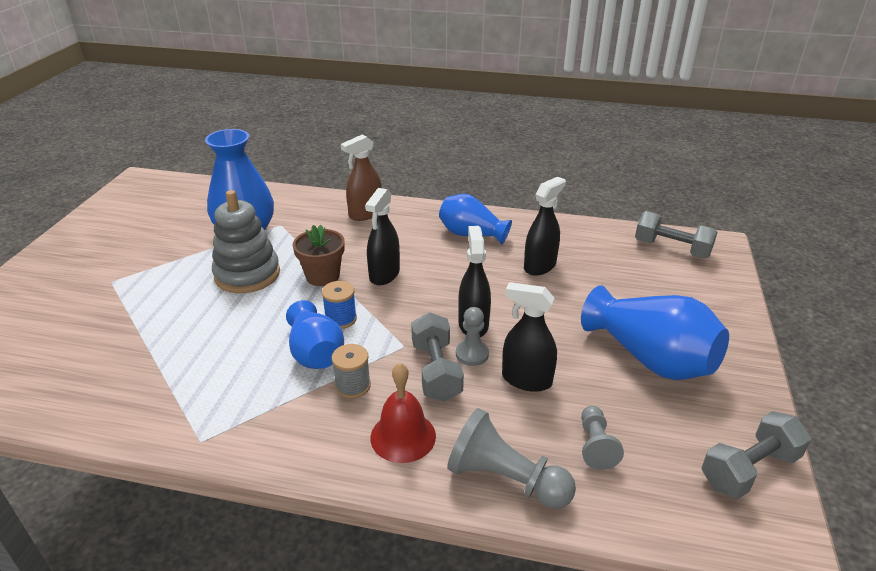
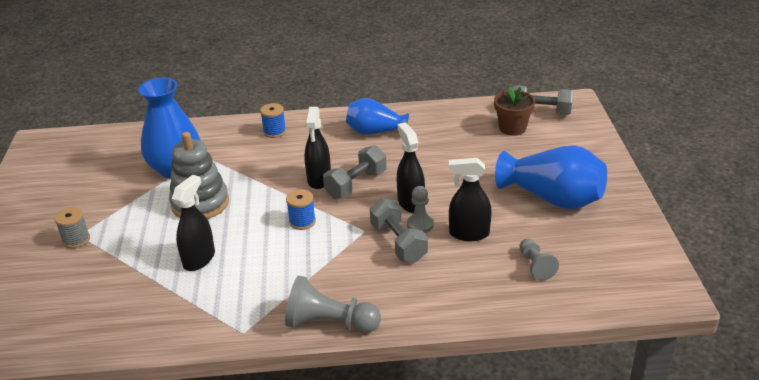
camera: 15 degrees left, 0 degrees up
(315, 353) = (296, 251): blue vase -> none
(322, 276) = (267, 191): brown flower pot -> brown flower pot (512, 128)
(353, 386) = (339, 268): grey spool -> grey spool (76, 240)
(365, 214) = (274, 132): brown spray bottle -> blue spool
(403, 436) = (396, 292): red bell -> none
(505, 479) = (482, 302): grey pawn -> grey pawn (329, 323)
(540, 266) = (443, 146): black spray bottle -> black spray bottle (199, 259)
(749, 469) = (642, 256): grey dumbbell -> grey dumbbell (356, 184)

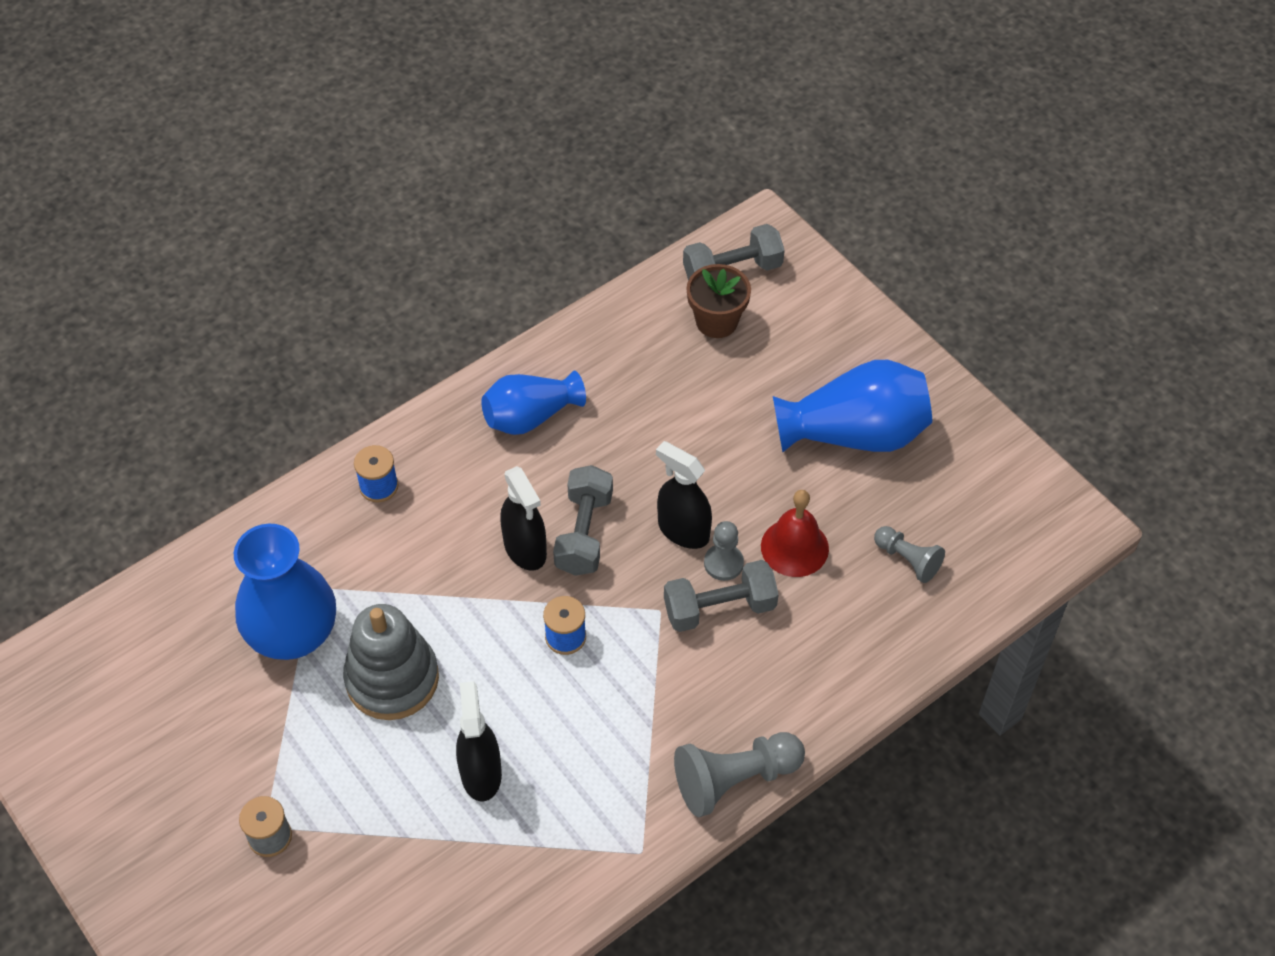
camera: 35 degrees left, 20 degrees up
(398, 243) = (719, 608): grey dumbbell -> grey dumbbell turned 45 degrees counterclockwise
(469, 233) = (794, 547): black spray bottle -> red bell

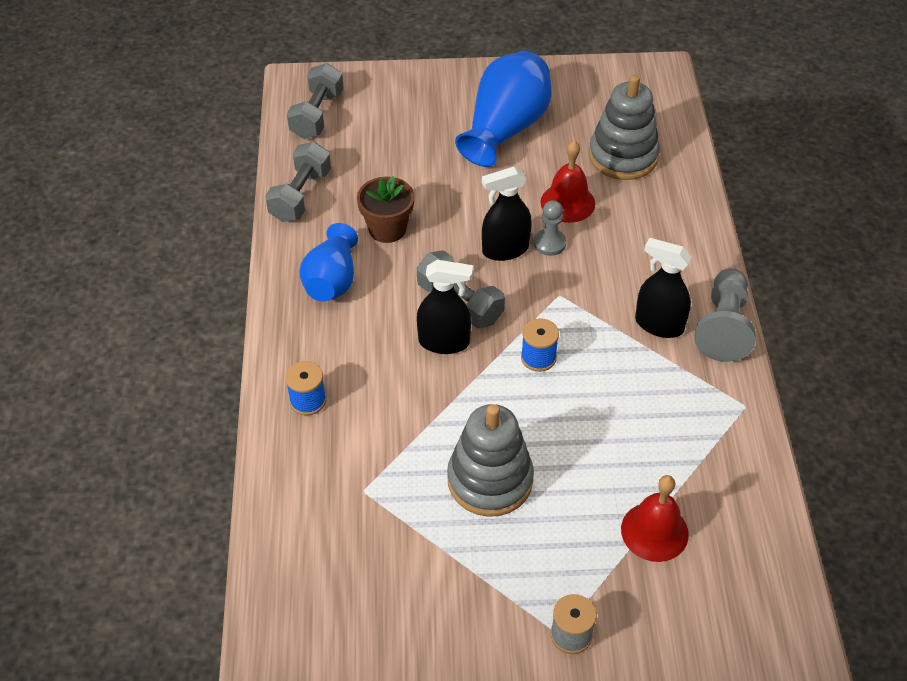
camera: 55 degrees left, 5 degrees down
(293, 633) = (395, 525): blue vase -> none
(428, 847) = (654, 531): none -> red bell
(481, 773) = (615, 466): black spray bottle -> black spray bottle (659, 325)
(716, 321) = (350, 144): brown flower pot -> brown flower pot (387, 229)
(719, 608) = (583, 264): grey dumbbell -> grey dumbbell (300, 196)
(907, 560) = (623, 156): grey pawn -> grey stacking toy

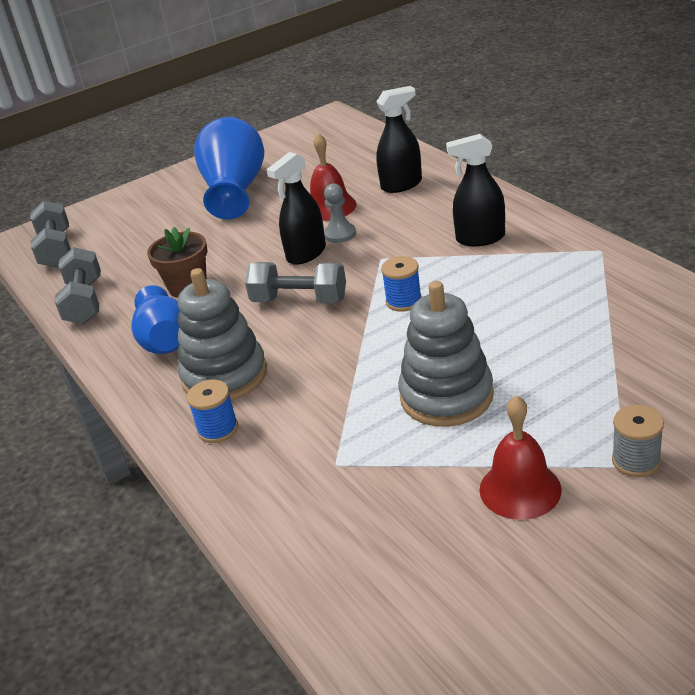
camera: 25 degrees left, 15 degrees down
(444, 342) = (310, 330): black spray bottle -> black spray bottle (401, 185)
(623, 156) = (347, 166): grey stacking toy -> grey stacking toy (224, 376)
(654, 531) = (622, 356): red bell -> red bell (520, 489)
(723, 327) = (531, 217): grey pawn -> none

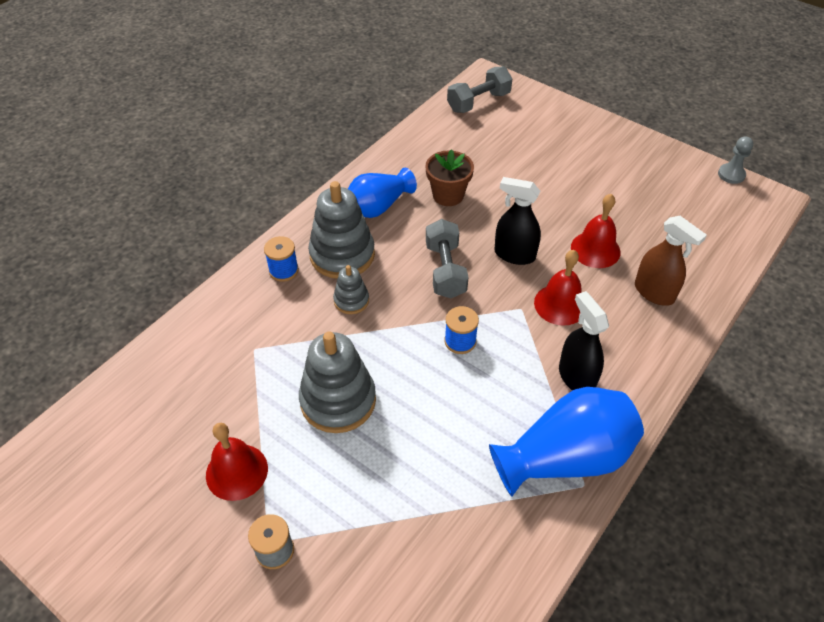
camera: 65 degrees right, 15 degrees up
(84, 302) = (415, 144): grey dumbbell -> none
(235, 190) = (600, 175): blue vase -> blue vase (565, 457)
(303, 374) = (351, 300): none -> grey stacking toy
(340, 234) = (552, 269): grey pawn -> grey pawn (731, 174)
(388, 235) = (560, 304): none -> red bell
(401, 185) = (654, 292): black spray bottle -> brown spray bottle

